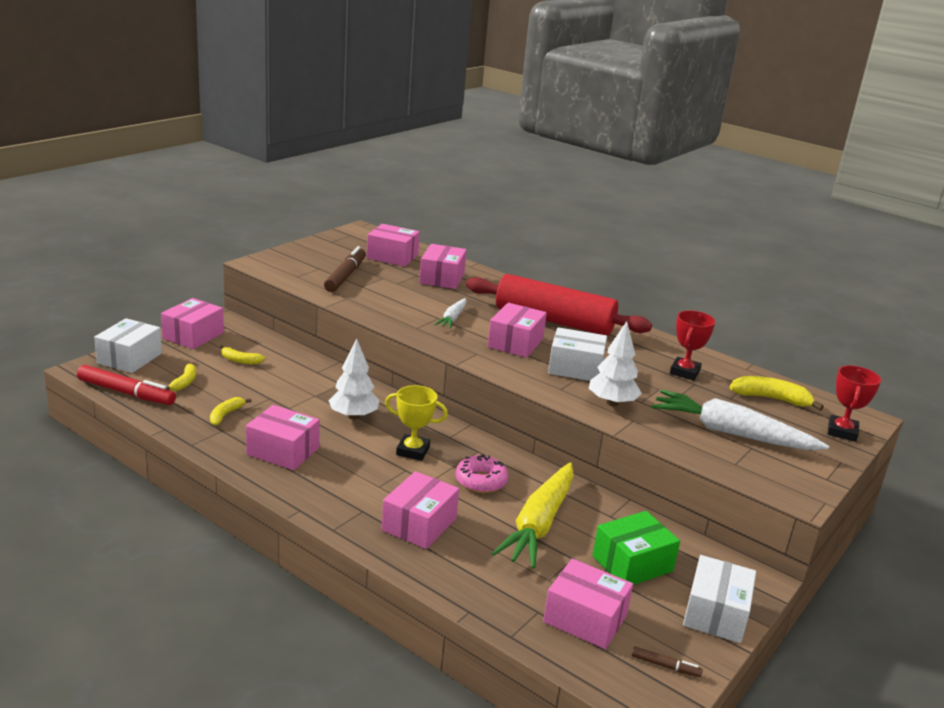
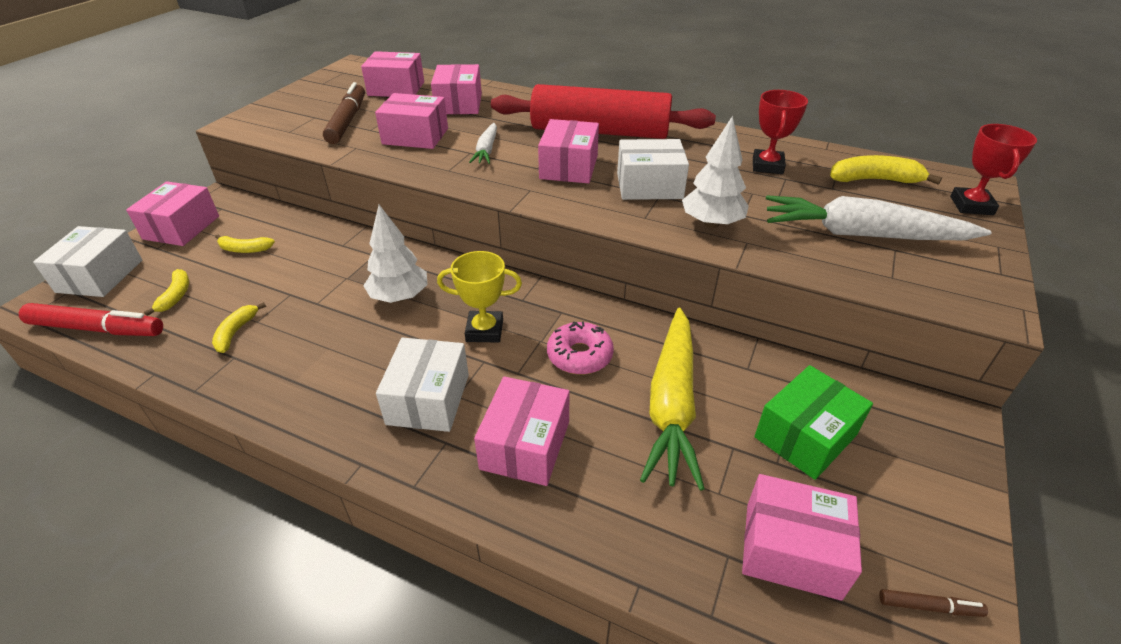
camera: 10 degrees left, 15 degrees up
(283, 451) = (320, 371): pink box -> pink box (415, 136)
(715, 613) = (938, 490): white box -> white box (428, 399)

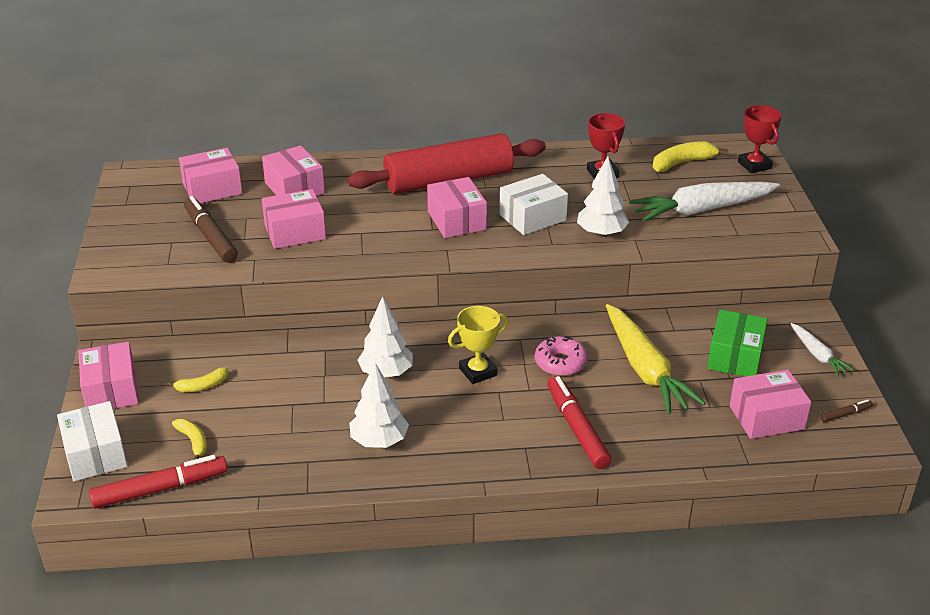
camera: 30 degrees left, 5 degrees down
(236, 332) = (285, 445): yellow banana -> none
(315, 365) = (379, 441): none -> white tree
(428, 399) = (486, 429): white box -> none
(486, 150) = (373, 226): white carrot -> white carrot (817, 355)
(525, 445) = (577, 428): pink box -> red marker

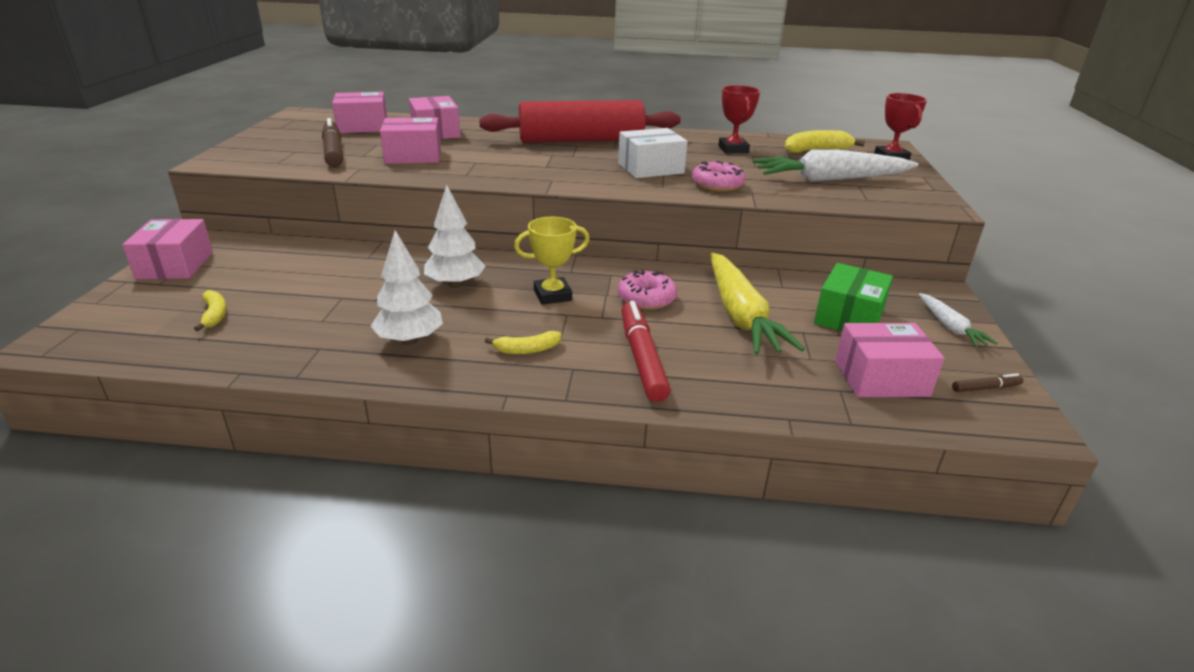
camera: 10 degrees right, 5 degrees down
(95, 454) = (107, 312): white box -> none
(160, 489) = (142, 351): red marker -> none
(202, 386) = (264, 272): yellow banana -> yellow banana (527, 350)
(456, 220) = (573, 163): pink box -> none
(601, 233) = (717, 185): white tree -> pink donut

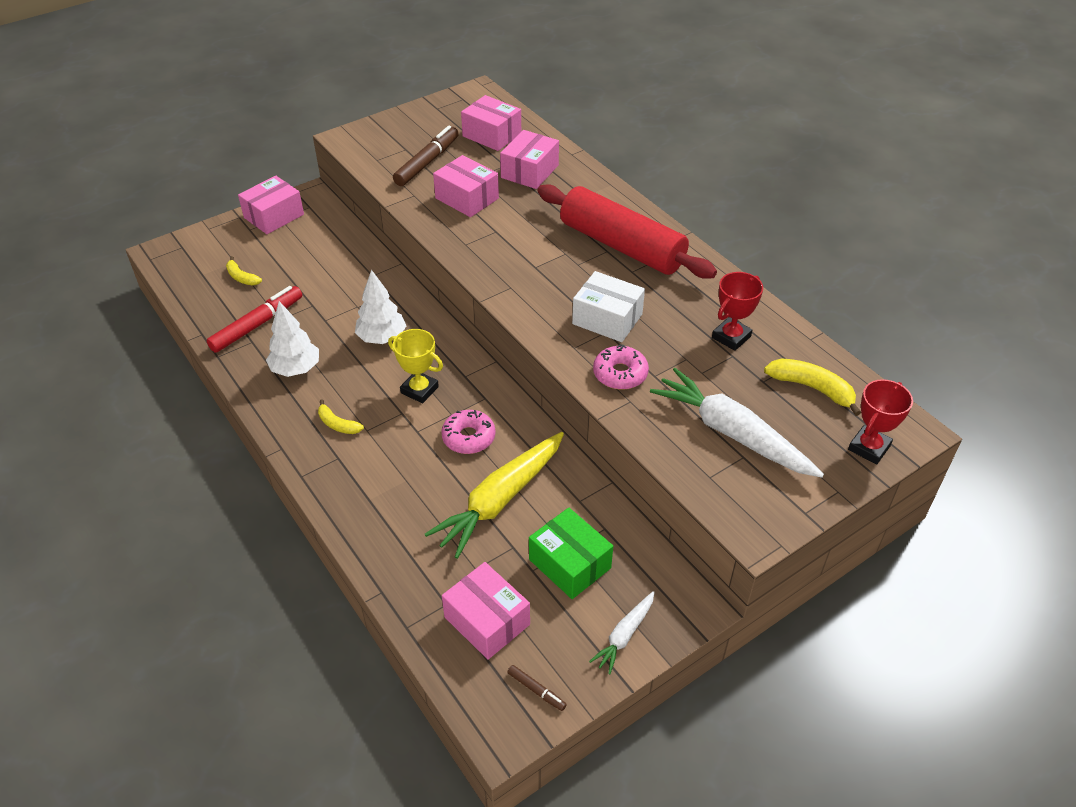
camera: 50 degrees right, 15 degrees up
(215, 315) = (242, 277): yellow banana -> yellow banana turned 105 degrees clockwise
(642, 358) = (383, 482): red marker -> red marker (257, 325)
(849, 317) = (570, 564): green box -> green box turned 60 degrees clockwise

